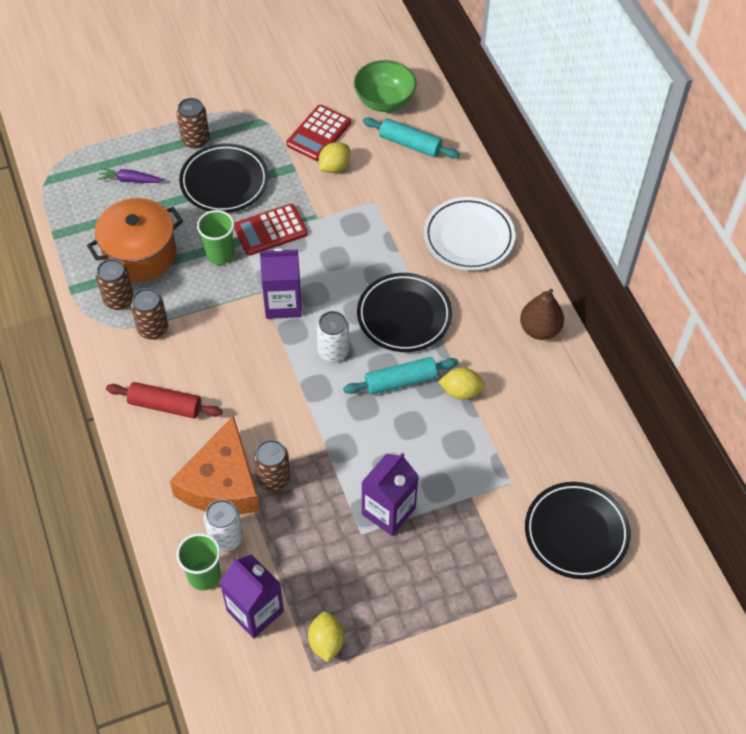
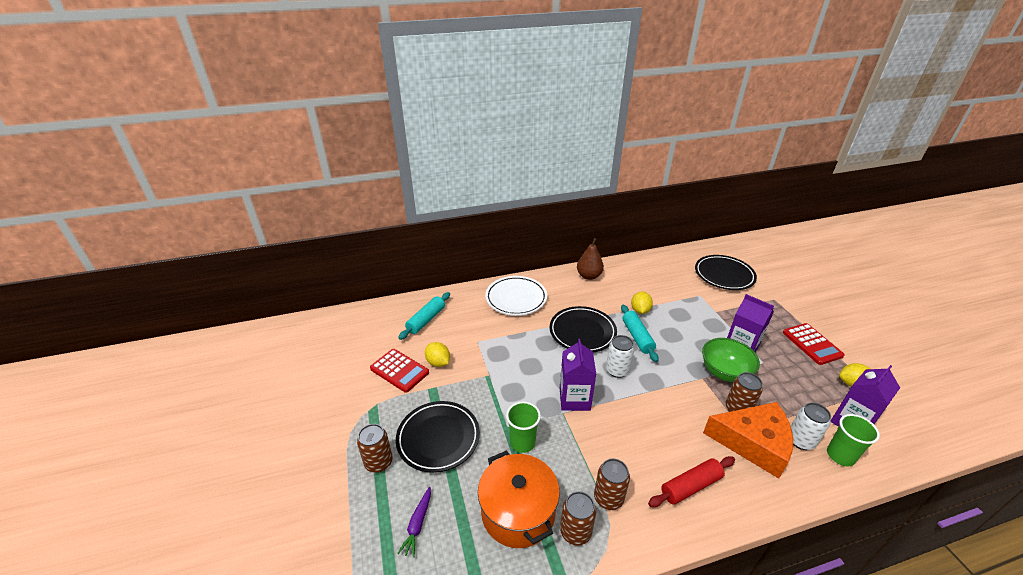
camera: 85 degrees left, 20 degrees down
(165, 405) = (691, 486): red rolling pin -> red rolling pin turned 45 degrees clockwise
(270, 230) = (498, 405): red calculator -> red calculator (812, 344)
(384, 101) = (378, 331): green bowl -> green bowl (724, 372)

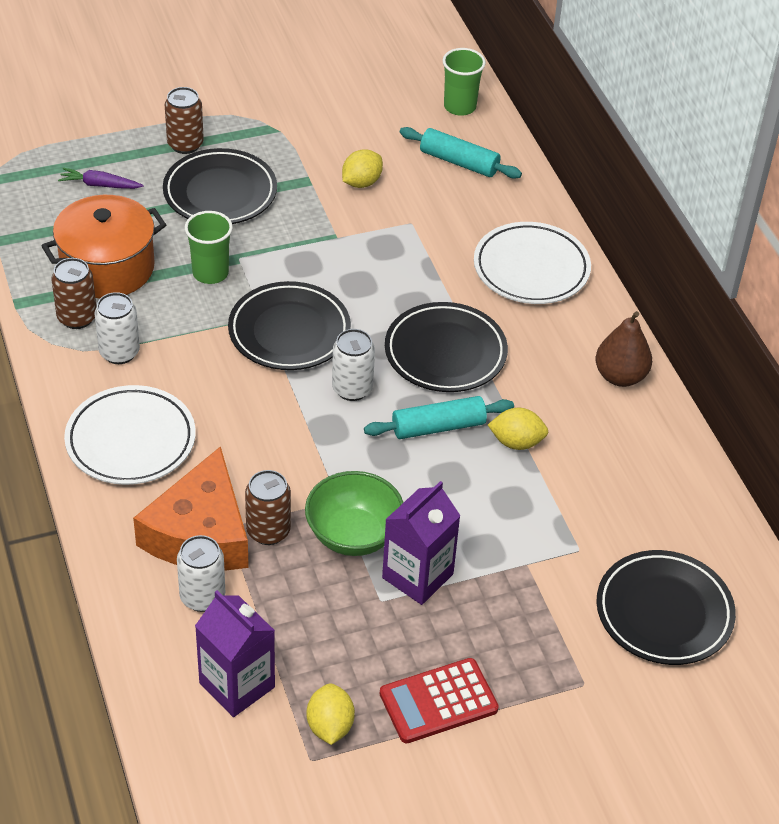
camera: 85 degrees right, 10 degrees up
(399, 371) = (342, 145): red calculator -> none
(574, 399) = (289, 331): purple carton -> black plate
(608, 498) = (119, 352): brown can -> white can
(691, 486) = (131, 440): red rolling pin -> white plate
(840, 455) = (171, 640): green cup -> green cup (460, 107)

